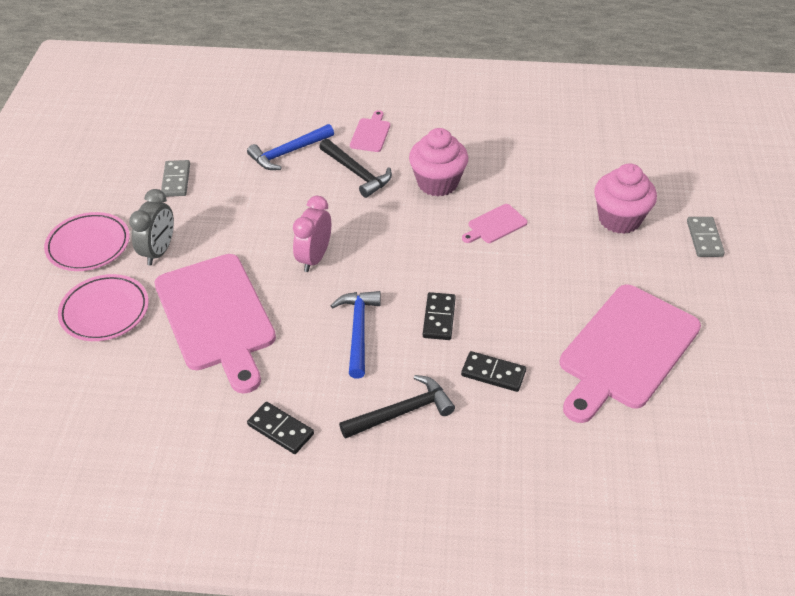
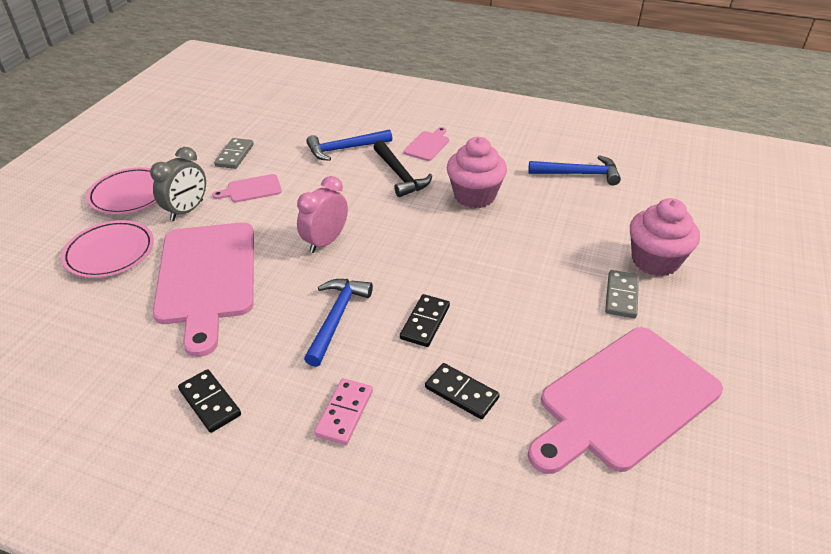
camera: 15 degrees right, 5 degrees down
(402, 412) = (344, 413): black hammer -> pink domino
(495, 225) = (518, 243): pink cutting board -> pink cutting board (251, 189)
(527, 141) = (579, 174): none -> blue hammer
(704, 239) = (748, 297): grey domino -> grey domino (621, 296)

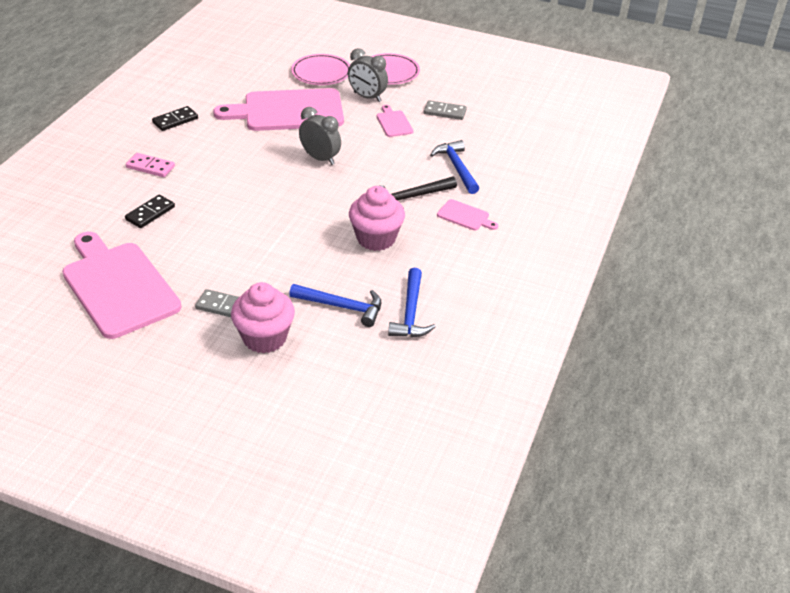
camera: 90 degrees right, 0 degrees up
(325, 242) = (320, 158): pink clock -> grey clock
(336, 318) = (234, 164): blue hammer -> blue hammer (342, 307)
(425, 322) = (220, 202): black domino -> none

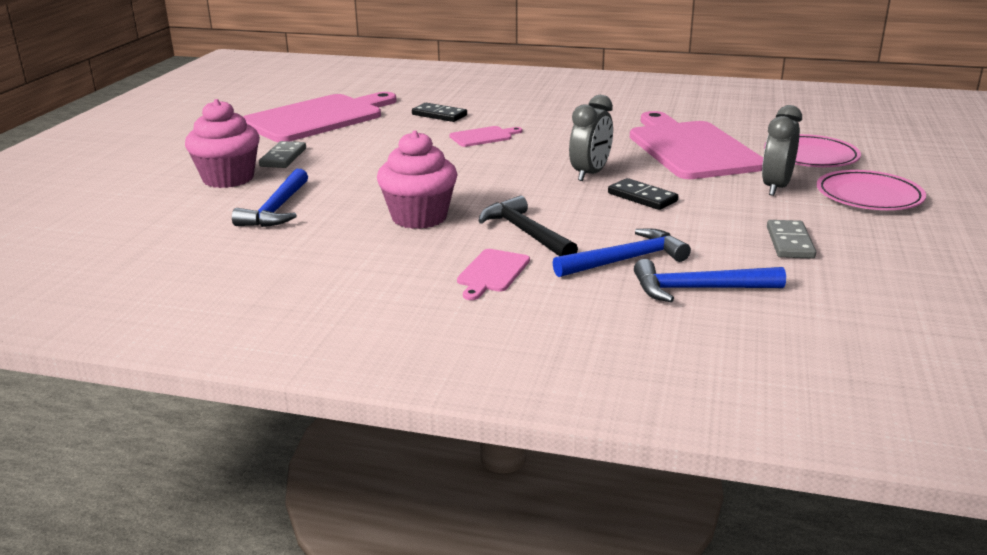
camera: 85 degrees right, 15 degrees down
(150, 167) = (523, 106): pink domino -> none
(175, 120) = (621, 105): black domino -> black domino (642, 197)
(394, 122) = (720, 209): pink cutting board -> pink cutting board (483, 137)
(411, 312) = (260, 248): blue hammer -> blue hammer (698, 289)

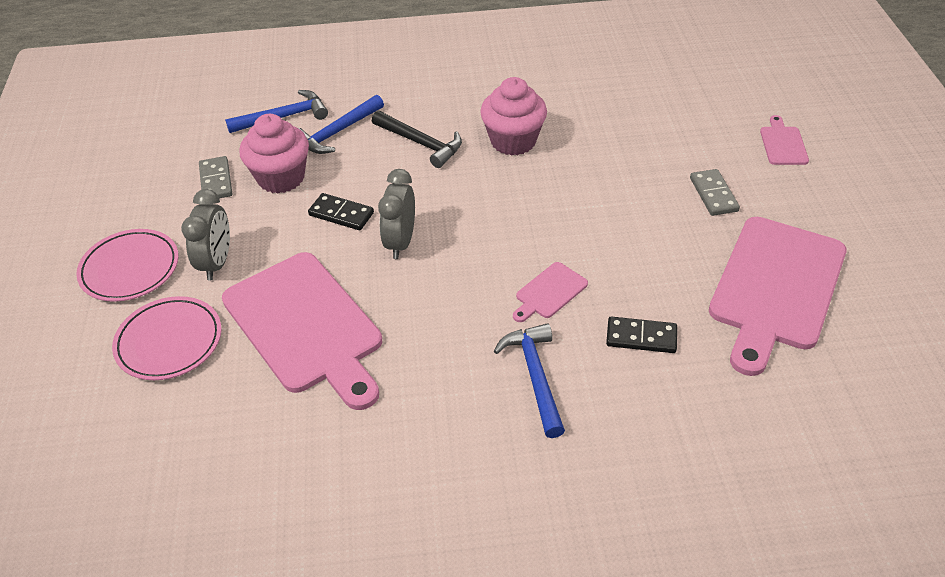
camera: 160 degrees right, 20 degrees up
(228, 178) = (719, 150): pink cupcake -> pink cupcake (281, 178)
(277, 209) = (631, 123): blue hammer -> blue hammer (535, 376)
(492, 273) = (423, 99): pink cutting board -> pink cutting board (783, 144)

